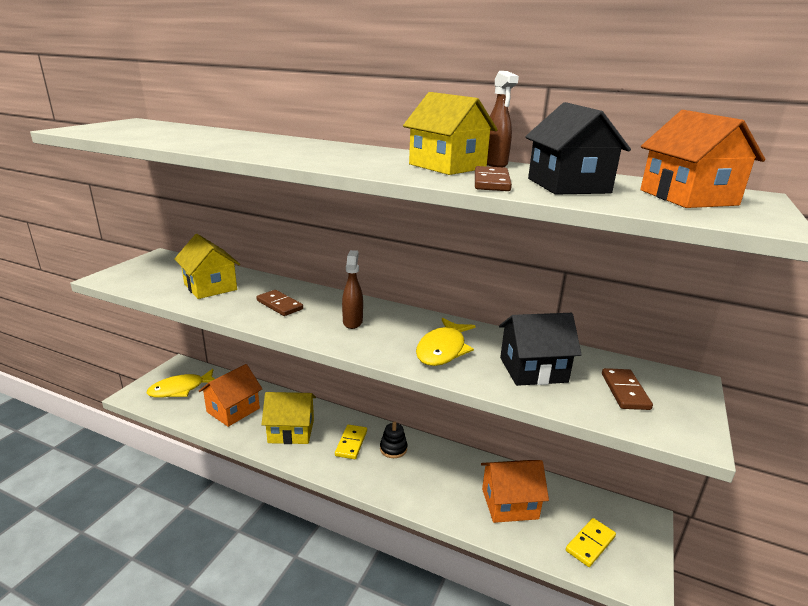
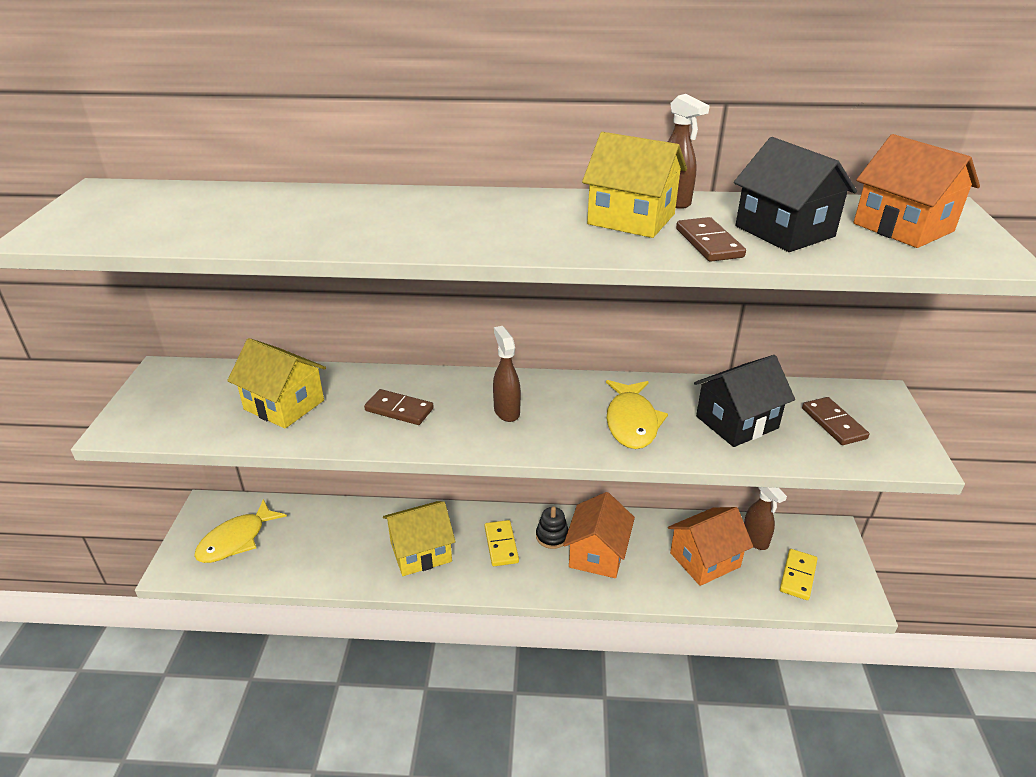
camera: 20 degrees left, 10 degrees up
(233, 410) = (329, 547): orange house -> orange house (597, 554)
(565, 502) = (755, 540): none -> brown spray bottle

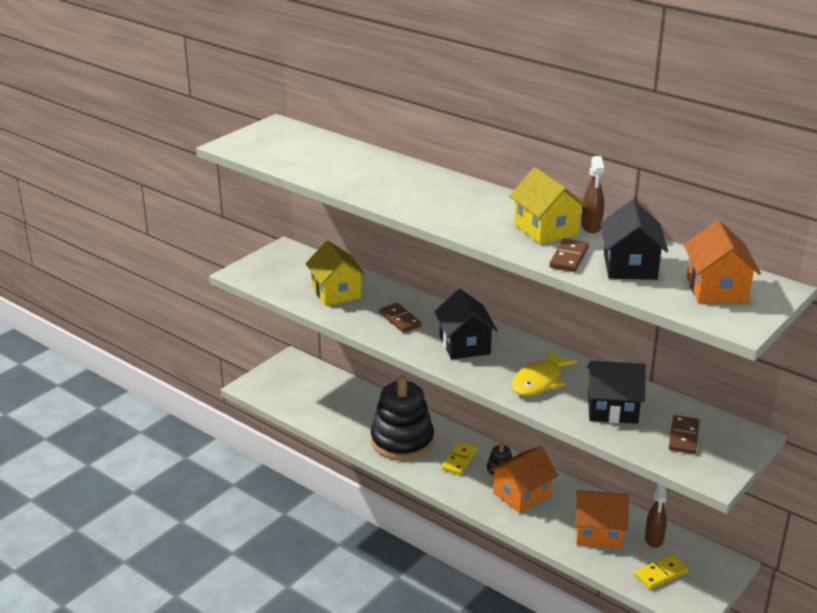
camera: 35 degrees right, 5 degrees down
(236, 540) = (294, 386): yellow fish -> none
(421, 552) = (402, 441): yellow house -> black stacking toy
(506, 411) = (464, 345): brown spray bottle -> black house

